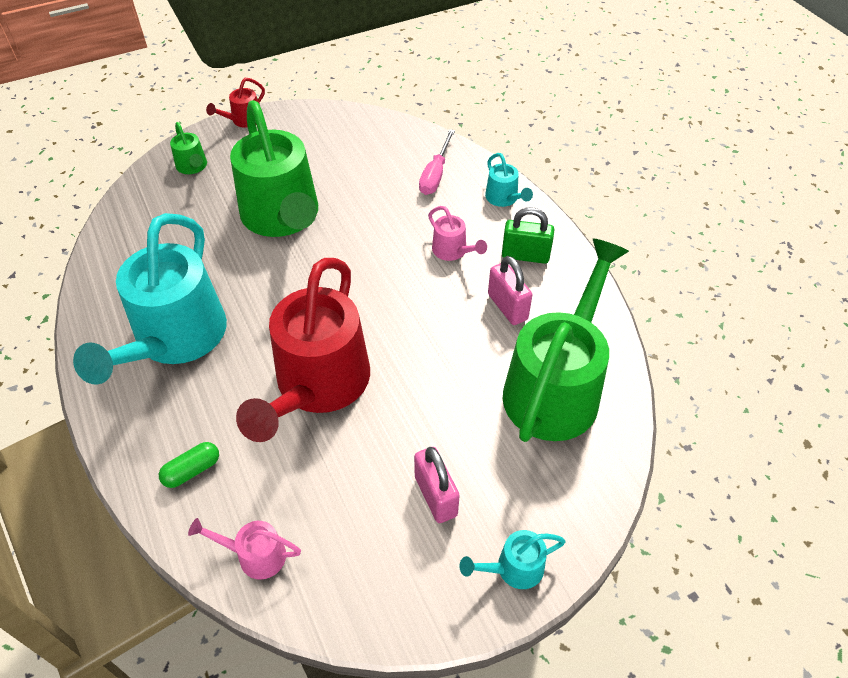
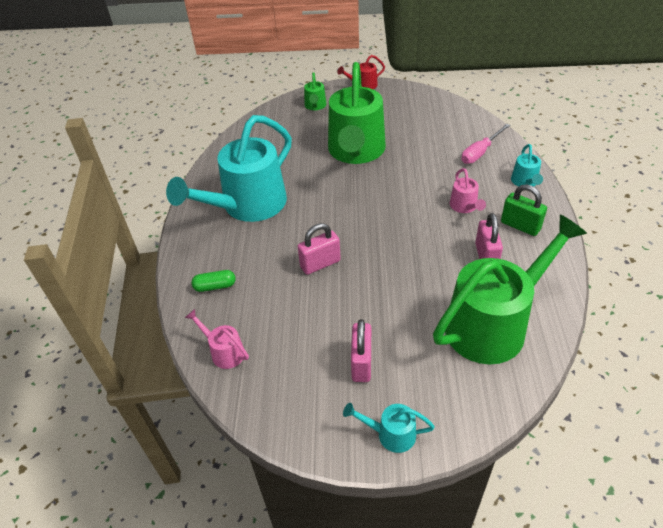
camera: 30 degrees right, 5 degrees down
(317, 387) = (320, 264): red watering can -> pink padlock

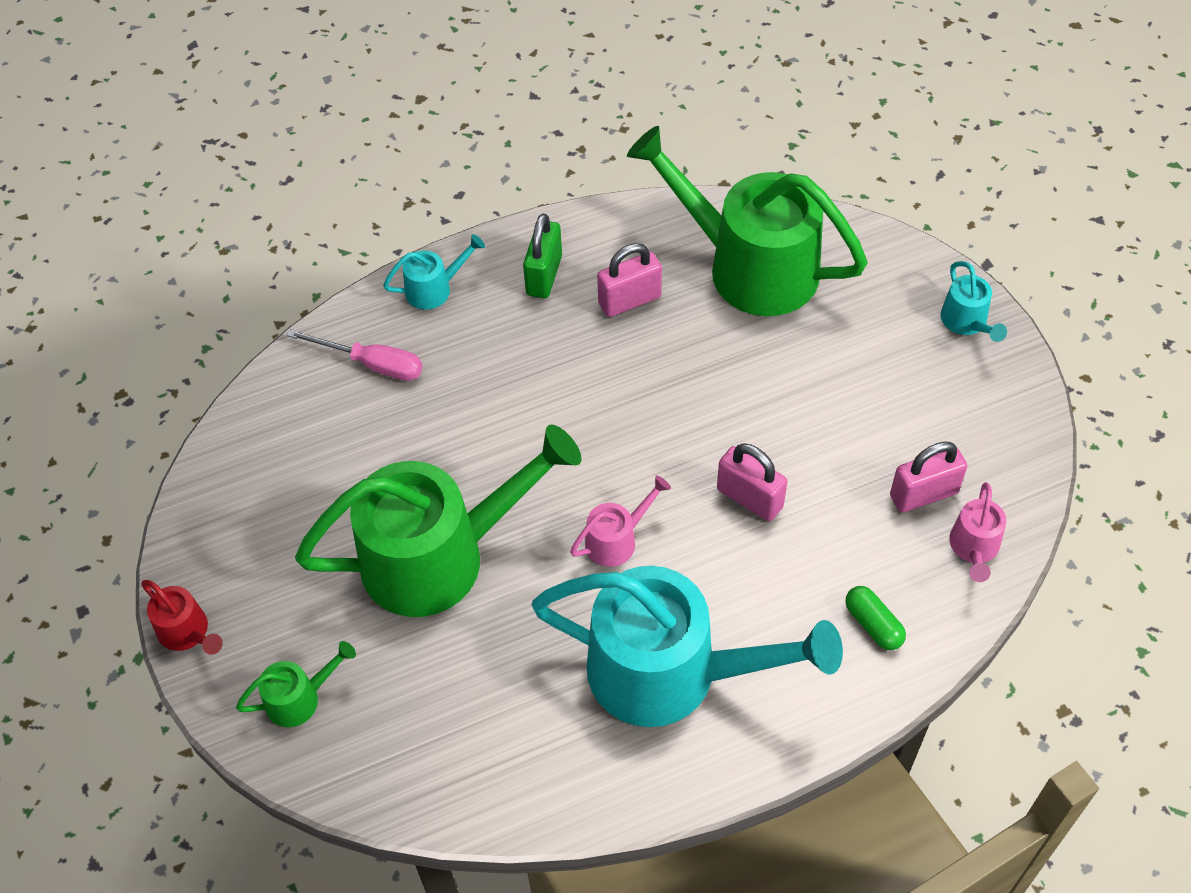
camera: 115 degrees left, 10 degrees up
(361, 363) = (892, 383): pink padlock -> pink padlock (923, 494)
(465, 207) = (530, 350): pink watering can -> pink watering can (617, 539)

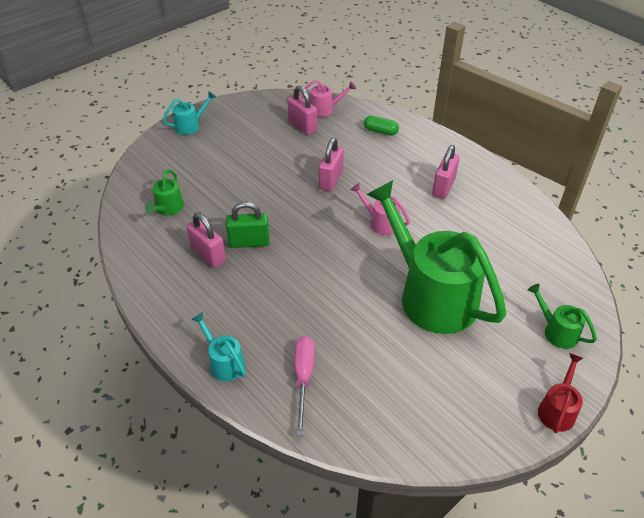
camera: 110 degrees left, 10 degrees down
(544, 275) = (197, 302): green padlock -> green padlock (249, 242)
(672, 673) = (443, 187): turquoise watering can -> pink padlock
(747, 266) = (168, 209): green watering can -> green watering can, size x0.42
(873, 624) = (380, 131): green capsule -> green capsule turned 75 degrees clockwise

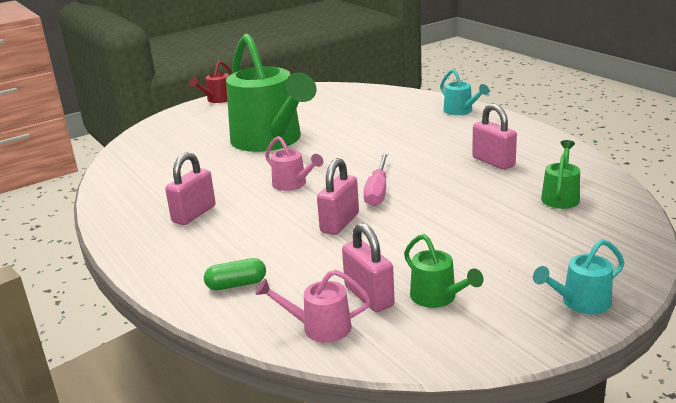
camera: 170 degrees left, 20 degrees down
(249, 242) = (448, 170): green padlock -> none
(303, 378) = (396, 106): pink screwdriver -> pink screwdriver (378, 190)
(380, 131) = (236, 284): green capsule -> green capsule turned 45 degrees counterclockwise
(556, 331) = (180, 126): green watering can -> green watering can (438, 298)

